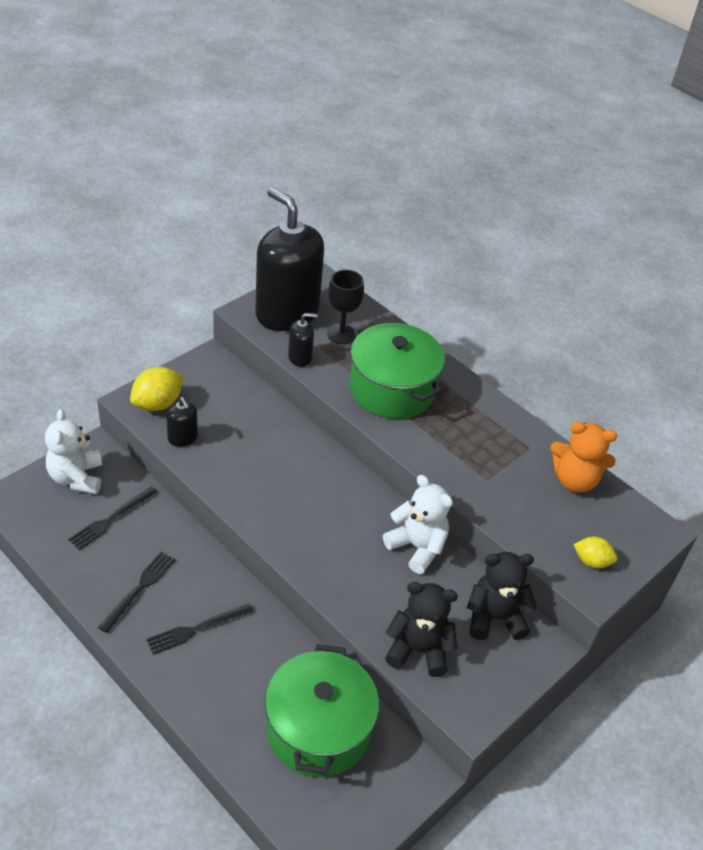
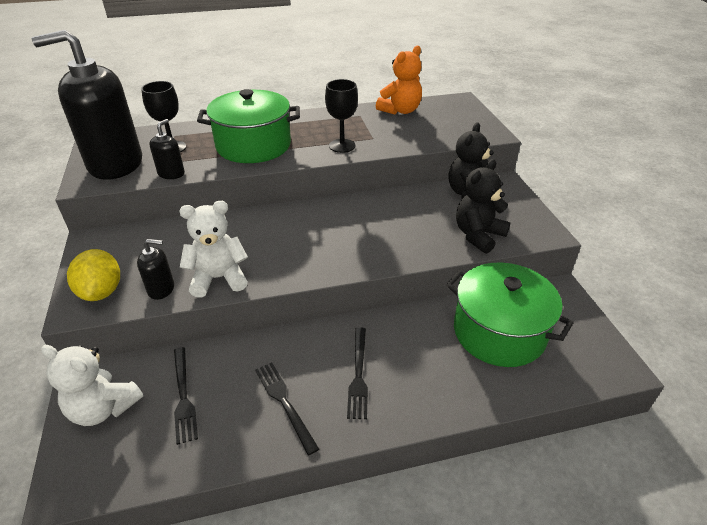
camera: 55 degrees left, 5 degrees down
(417, 547) = (387, 204): white teddy bear -> white teddy bear (219, 278)
(448, 459) = (342, 146): none -> black goblet
(591, 561) = (469, 127): yellow lemon -> none

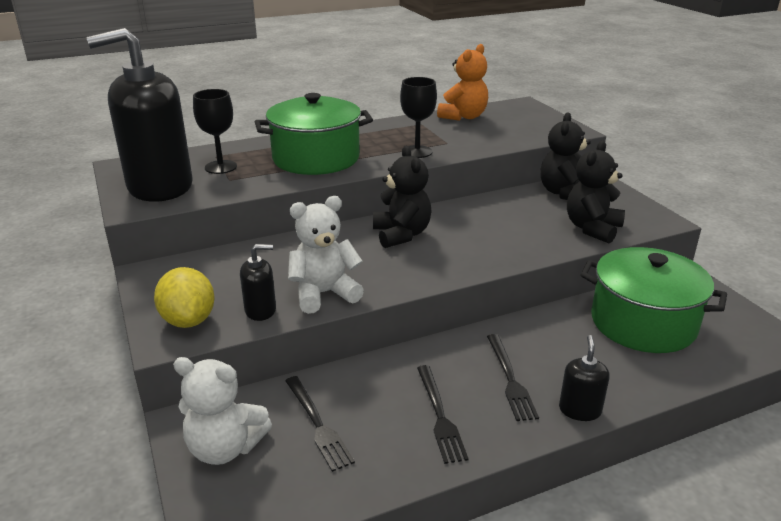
camera: 10 degrees left, 10 degrees down
(171, 173) = (234, 190): black soap dispenser -> black soap dispenser (580, 410)
(284, 403) = (439, 415): black fork -> black fork turned 150 degrees counterclockwise
(308, 224) = (401, 235): none -> black teddy bear

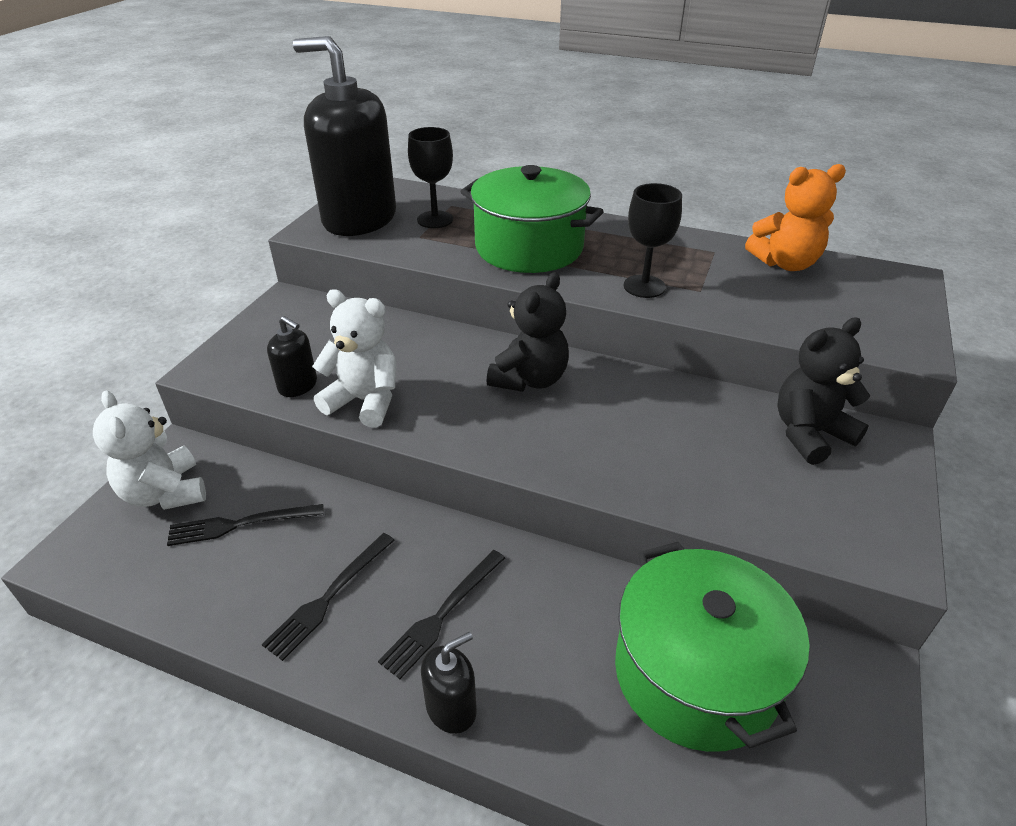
camera: 45 degrees right, 10 degrees up
(188, 320) = (243, 361): yellow lemon -> none
(317, 424) = (241, 524): black fork -> black fork turned 60 degrees clockwise
(592, 229) = (763, 504): black teddy bear -> none

